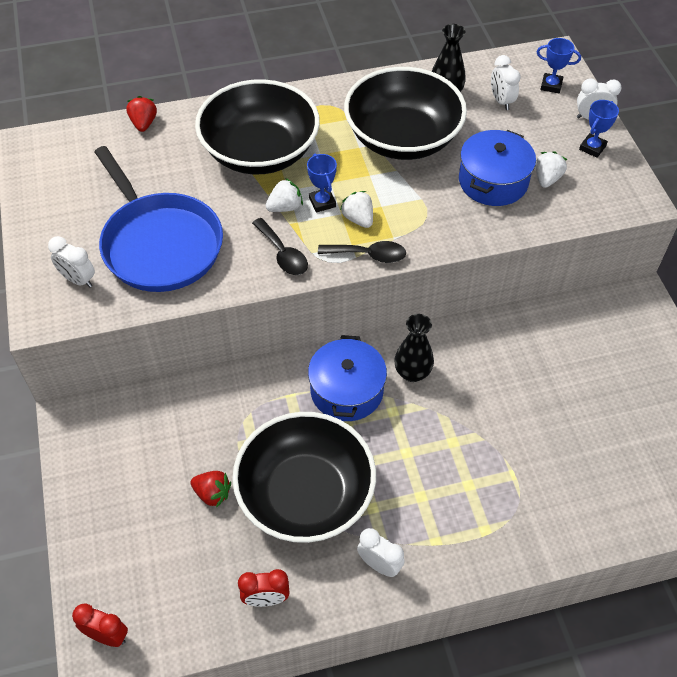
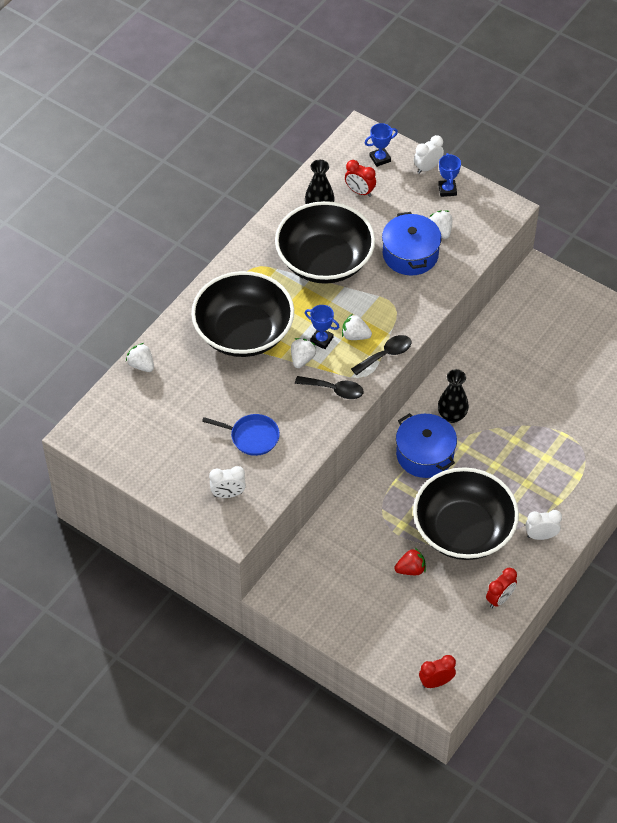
camera: 40 degrees left, 0 degrees up
(144, 123) = (141, 365): red strawberry -> white strawberry
(160, 244) = (252, 437): blue pan -> blue pan, size x0.49
(501, 101) = (360, 191): white clock -> red clock

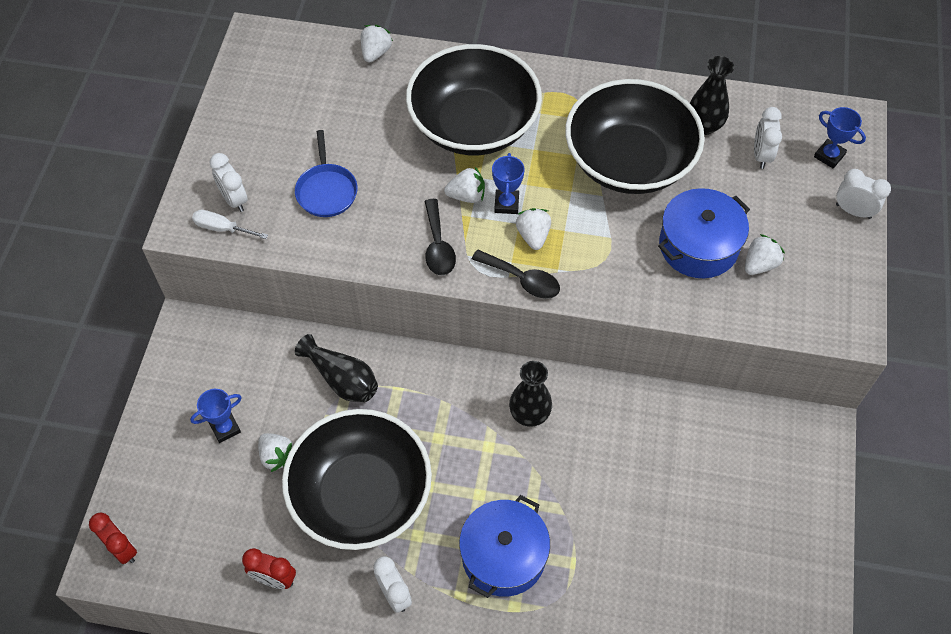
camera: 65 degrees right, 5 degrees up
(250, 508) = (223, 228): none -> white screwdriver
(360, 191) = (761, 155): red clock -> white clock
(370, 511) = (342, 379): none -> black vase
(410, 569) = (277, 456): red strawberry -> white strawberry
(425, 454) = (454, 406): blue pot -> blue pot (503, 556)
(447, 190) = (832, 246): blue trophy -> blue trophy (225, 428)

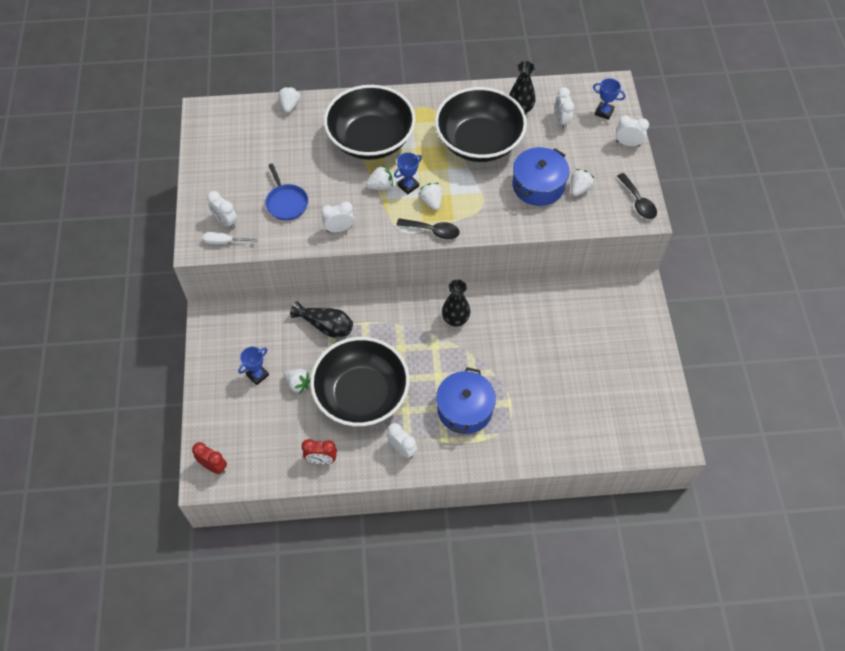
camera: 15 degrees left, 0 degrees up
(388, 246) = (339, 229): none -> white clock
(438, 246) = (372, 222): black spoon -> black spoon (638, 202)
(506, 204) = (408, 186): blue trophy -> blue trophy turned 60 degrees clockwise

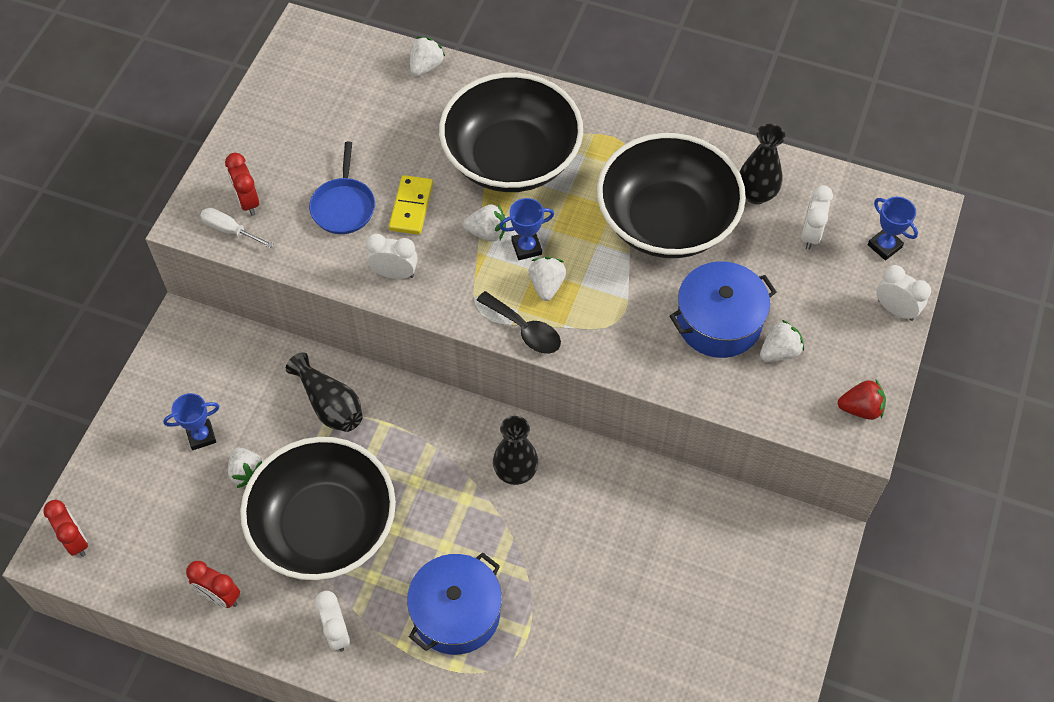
camera: 25 degrees right, 0 degrees up
(225, 221) = (248, 202): white clock -> red clock
(327, 188) = (411, 207): none -> yellow domino
(638, 202) = (860, 409): black spoon -> red strawberry

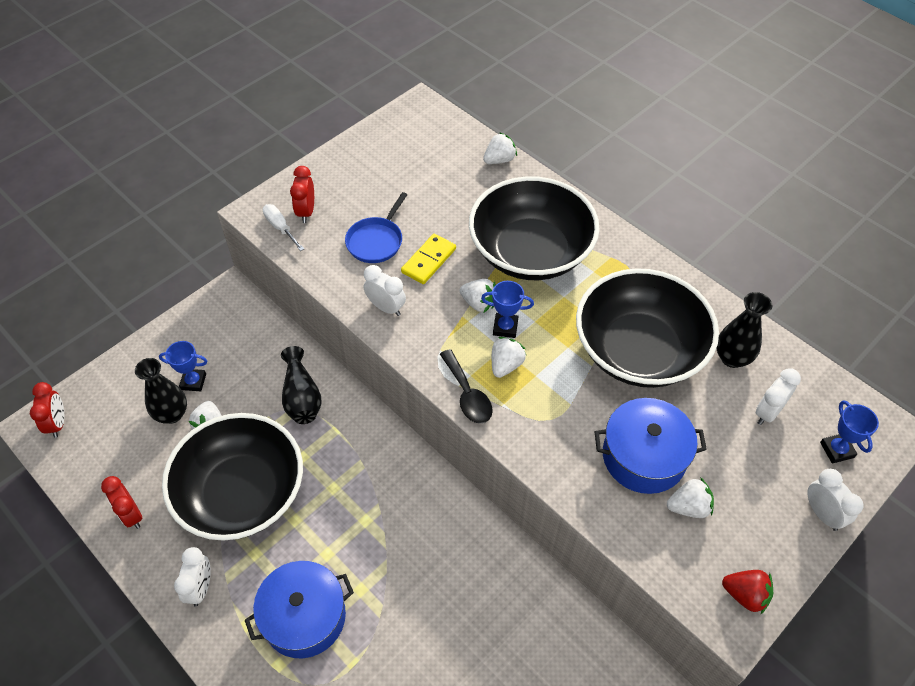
camera: 25 degrees right, 5 degrees down
(515, 472) = (418, 516): black vase -> black vase (172, 414)

